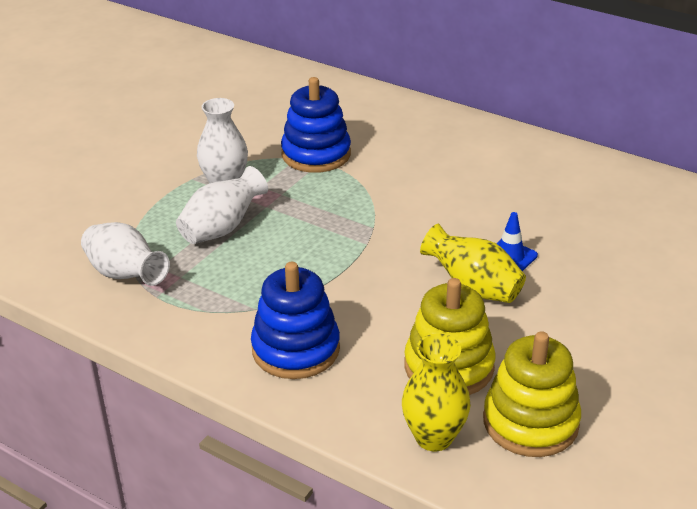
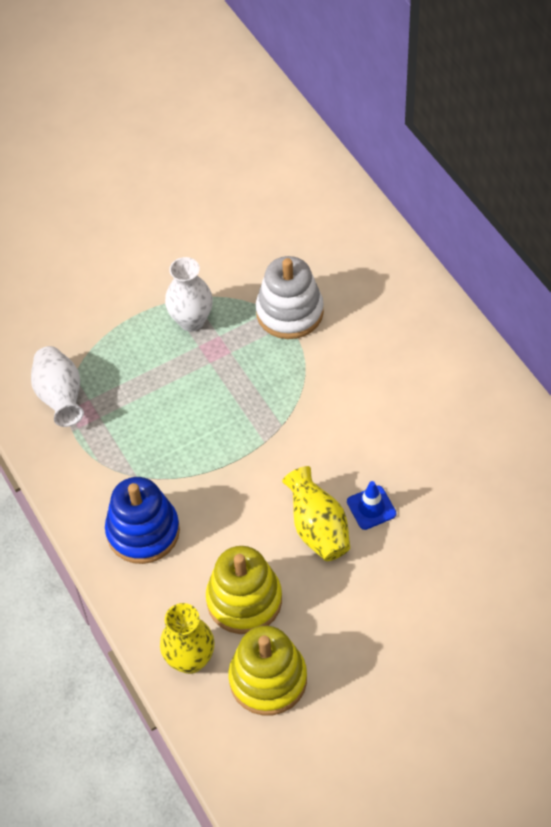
camera: 30 degrees right, 20 degrees up
(222, 228) = (160, 374): white vase -> none
(316, 154) = (289, 312): blue stacking toy -> white stacking toy

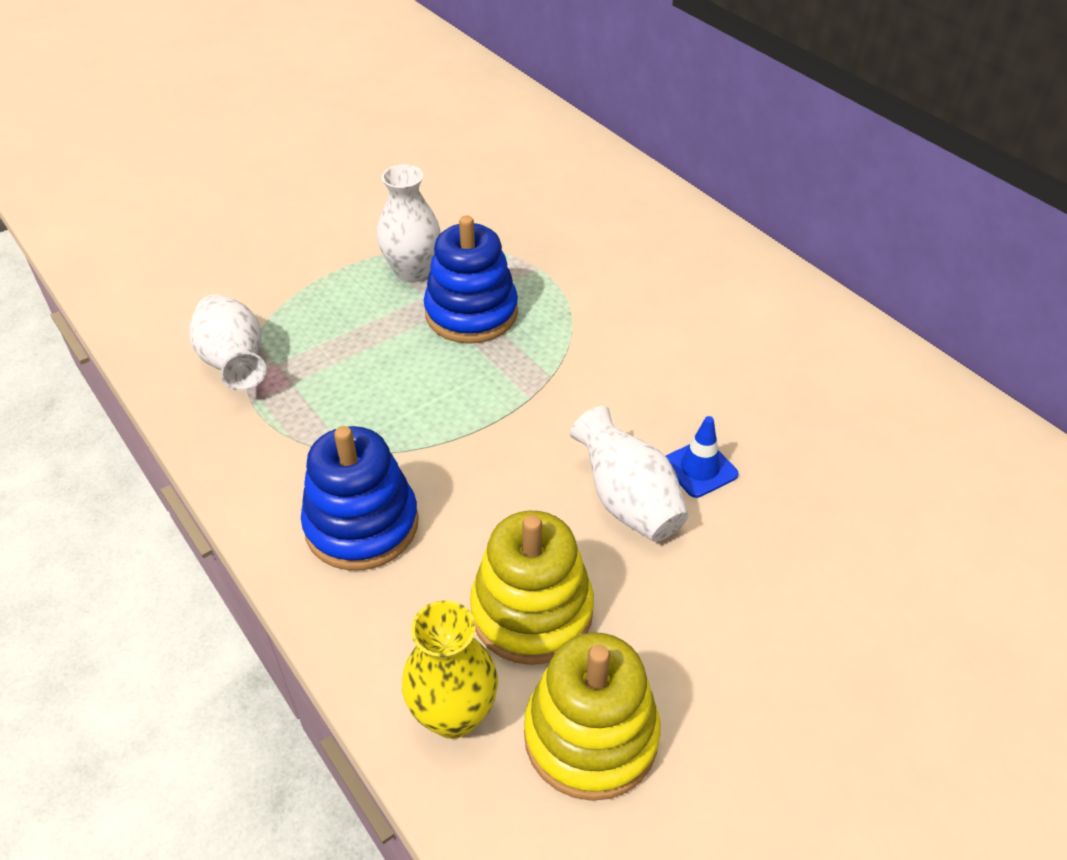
camera: 10 degrees left, 10 degrees down
(231, 364) = (471, 313): none -> blue stacking toy
(289, 312) = (539, 256): white stacking toy -> none
(318, 528) = (628, 501): yellow vase -> white vase

